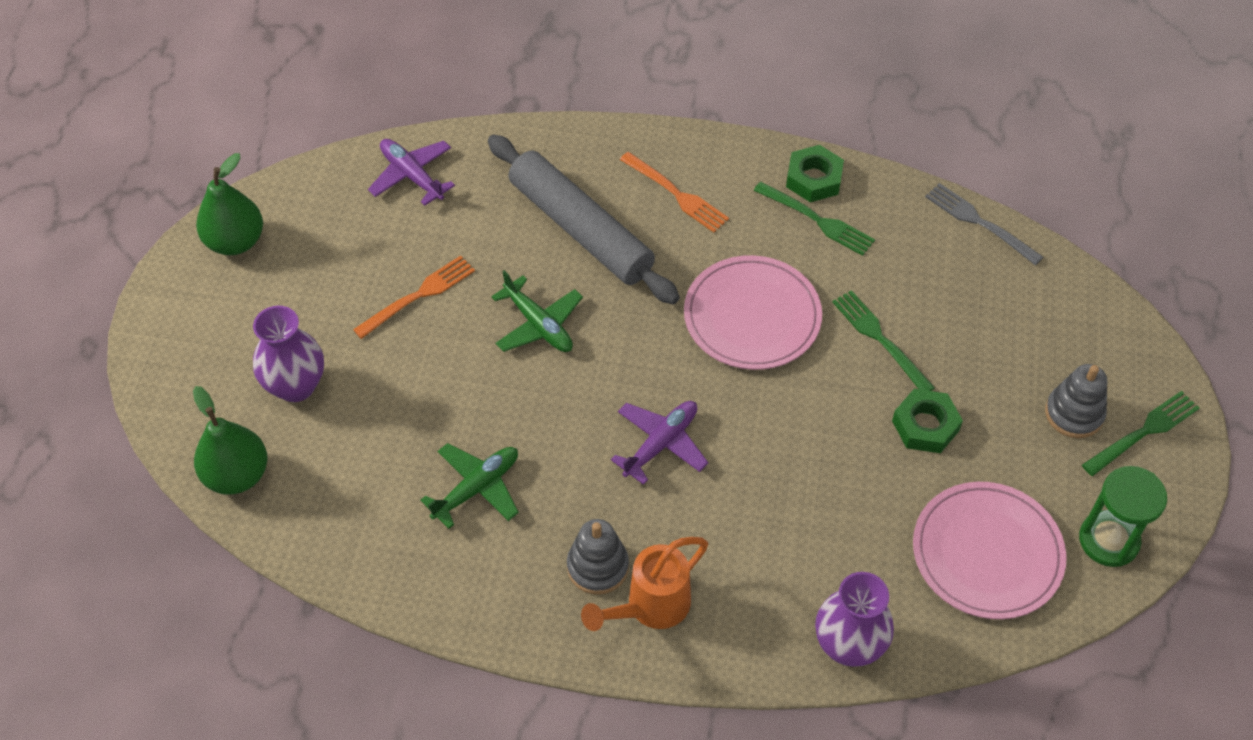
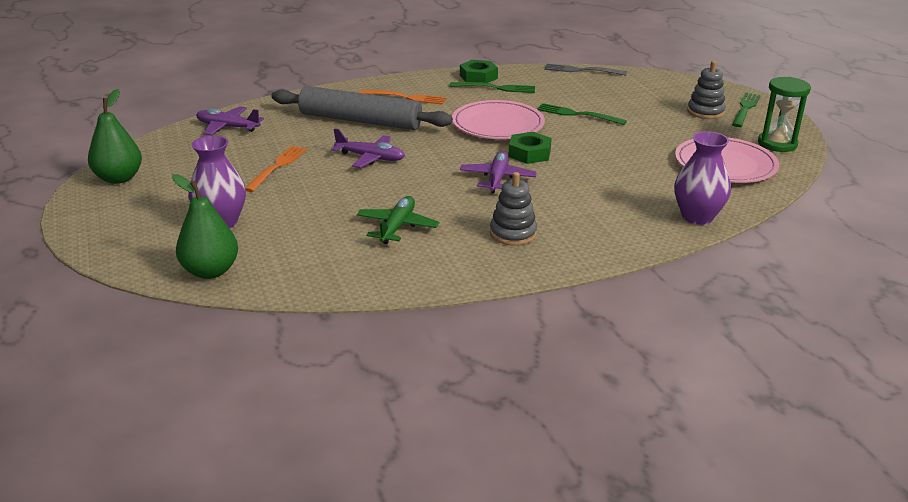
camera: 30 degrees left, 25 degrees down
(538, 324) = (370, 158): green plane -> purple plane
(649, 607) = (564, 239): orange watering can -> none
(925, 425) = (637, 134): green nut -> green nut (529, 153)

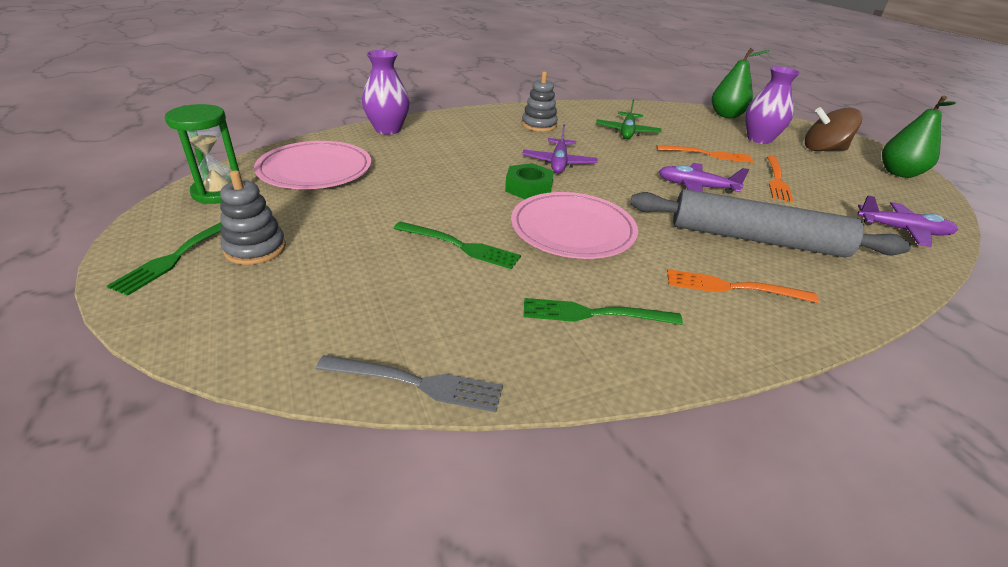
camera: 175 degrees right, 5 degrees up
(156, 208) = (823, 149): none -> brown spinning top
(319, 195) = (708, 154): none -> orange fork
(478, 77) = (639, 353): green nut -> none

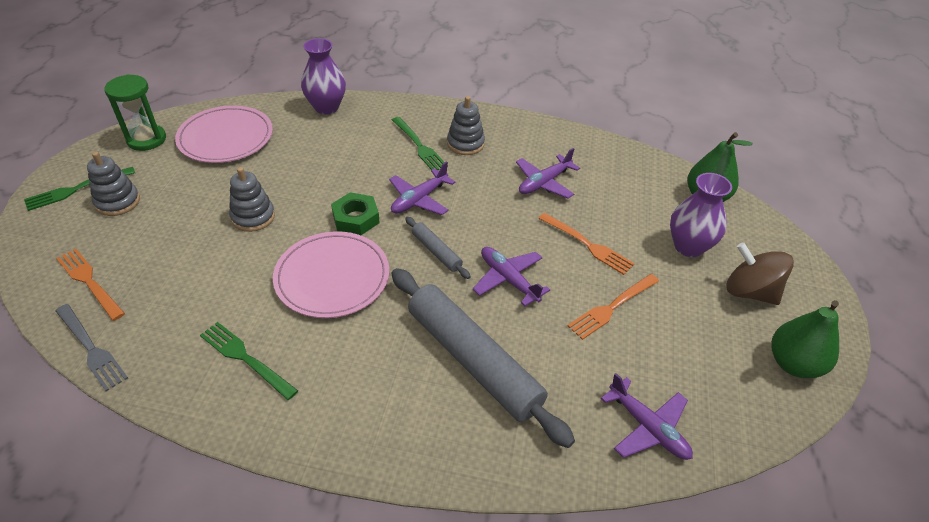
camera: 35 degrees right, 10 degrees up
(433, 214) = (253, 217): none -> grey stacking toy
(460, 246) = (235, 256): green fork -> green fork (419, 146)
(623, 188) = (436, 251): none -> grey rolling pin
(627, 132) = (544, 183): green plane -> purple plane
(732, 287) = (376, 392): orange fork -> orange fork (89, 282)

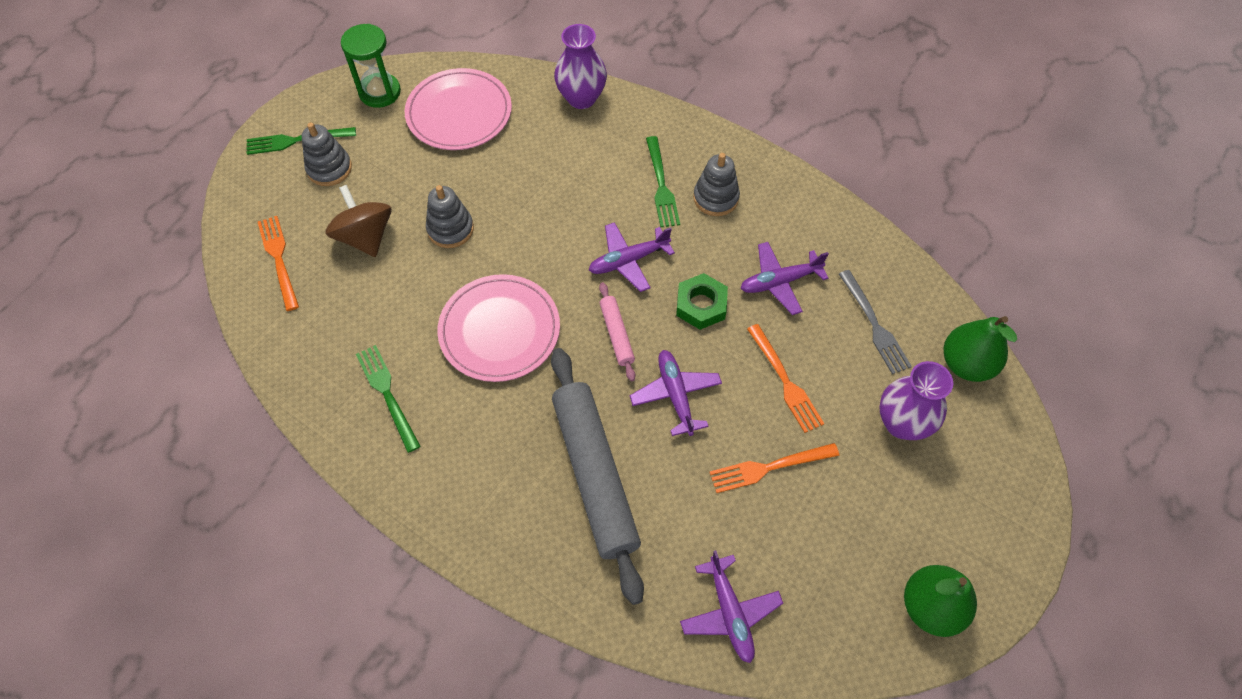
camera: 25 degrees right, 15 degrees up
(91, 349) = (261, 335): grey fork -> grey fork (874, 325)
(356, 218) = (551, 264): green nut -> green nut (701, 305)
(436, 251) = (617, 334): grey rolling pin -> pink rolling pin
(749, 292) = (938, 505): brown spinning top -> brown spinning top (365, 237)

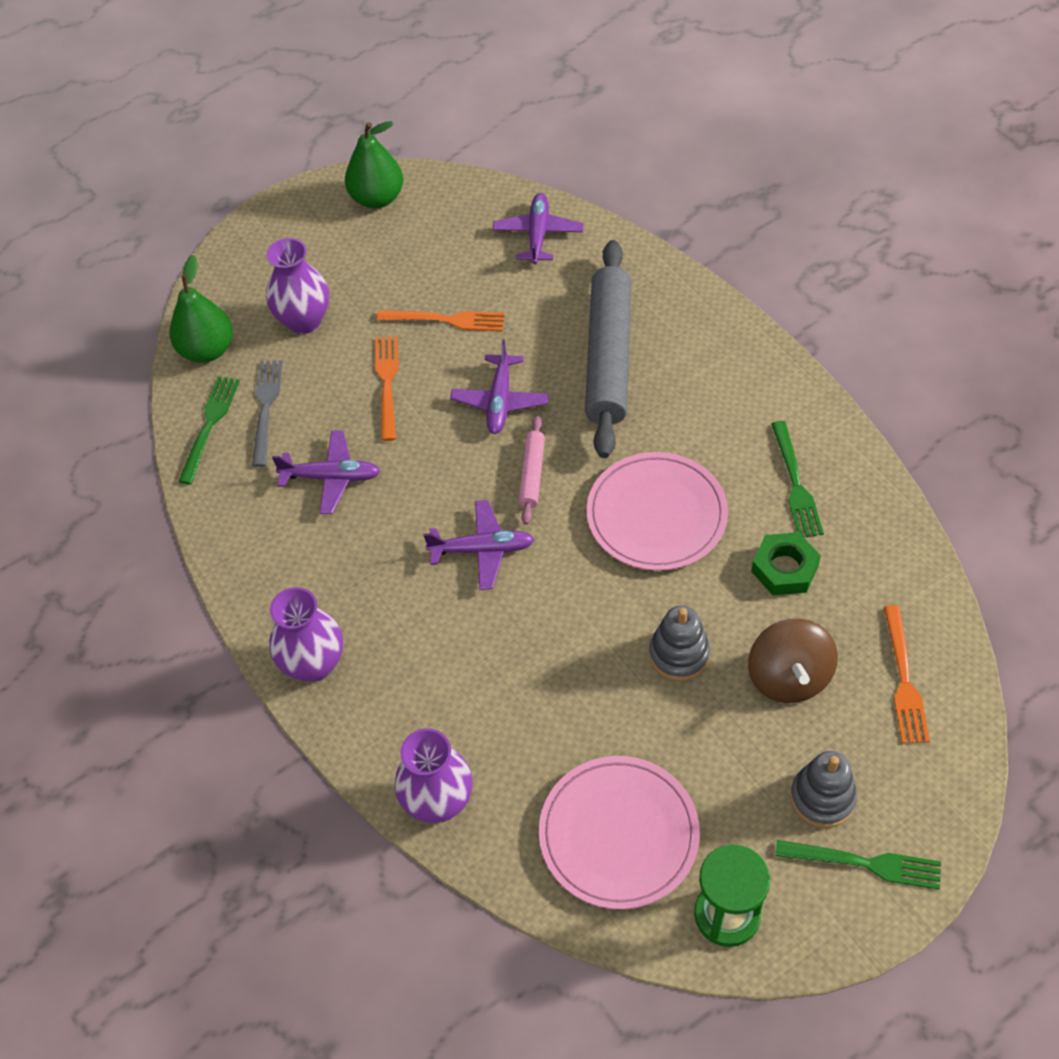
camera: 155 degrees left, 5 degrees down
(661, 185) = (397, 632): green fork -> green fork (210, 425)
(701, 305) = (428, 478): green nut -> green nut (784, 568)
(708, 149) = (313, 664): none -> purple vase
(715, 198) = (342, 595): grey stacking toy -> none

